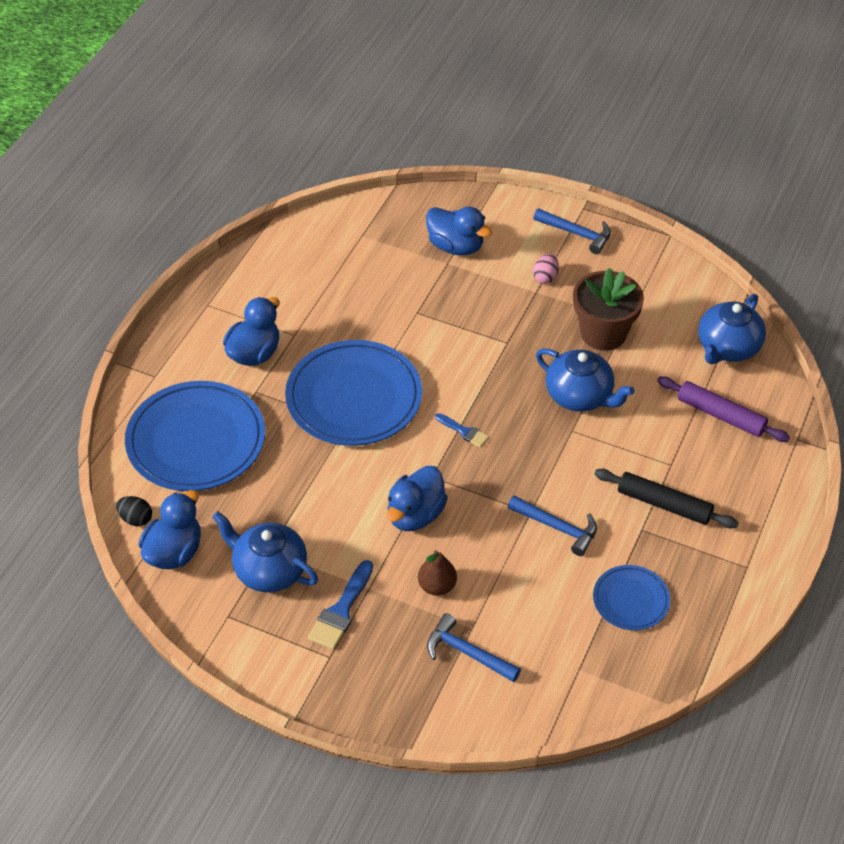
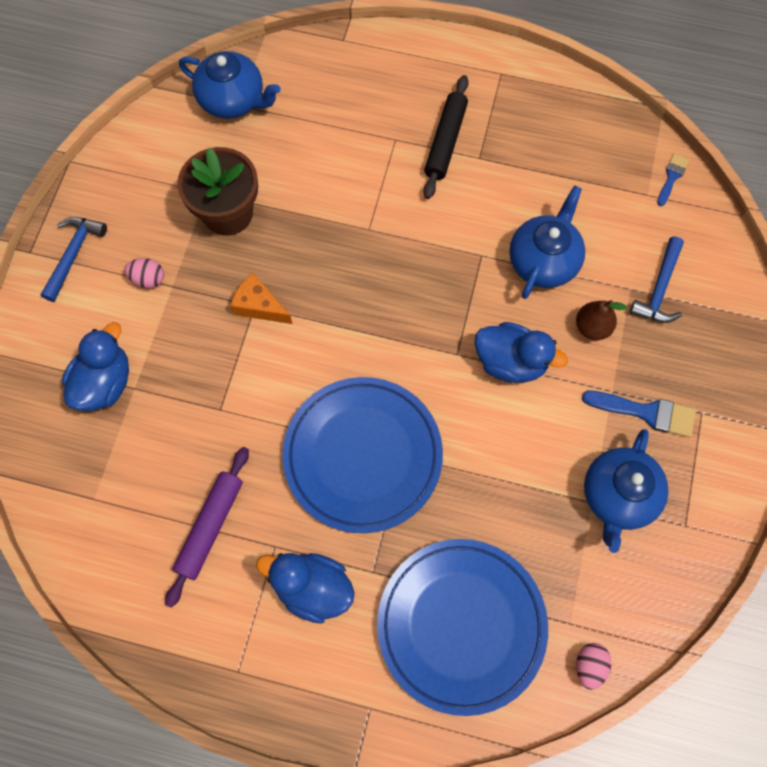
camera: 100 degrees left, 20 degrees up
(136, 519) = (589, 666): black egg -> pink egg
(174, 552) = (622, 607): blue duck -> none
(464, 431) = (390, 331): blue brush -> blue brush (671, 177)
(506, 345) = (259, 306): none -> orange cheese
(557, 527) = (495, 229): blue hammer -> none
(580, 396) = (321, 226): blue teapot -> blue teapot (543, 261)
(631, 600) = (562, 160): blue plate -> none
(721, 415) = (324, 101): purple rolling pin -> purple rolling pin (210, 527)

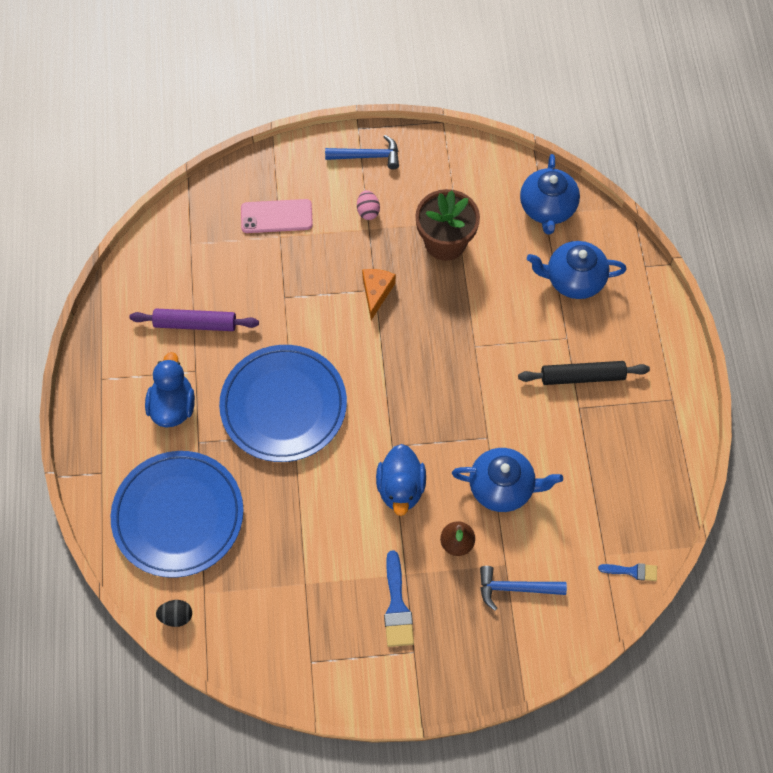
camera: 70 degrees right, 5 degrees down
(105, 383) = (276, 216): blue duck -> pink phone
(589, 666) = (176, 616): pink egg -> black egg
(618, 496) = (317, 602): blue teapot -> blue teapot (573, 280)

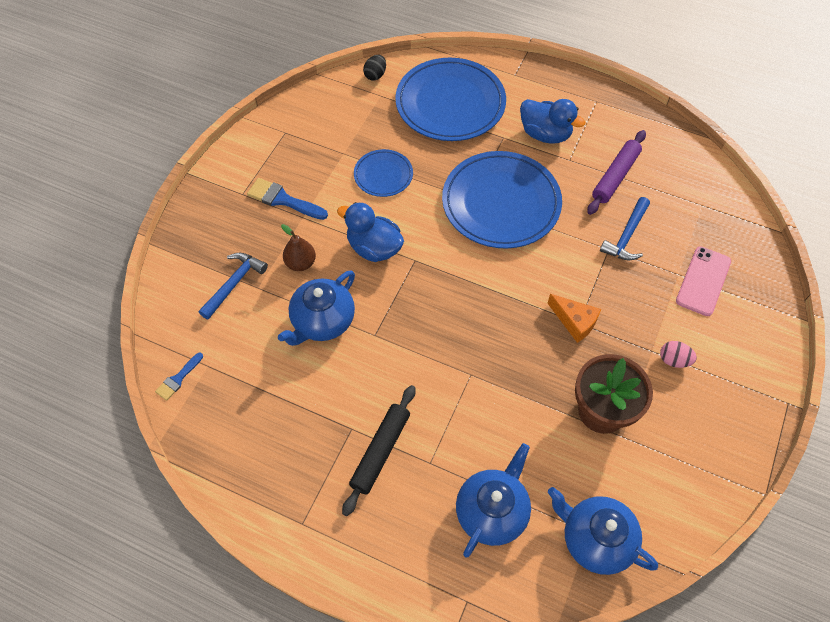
camera: 120 degrees right, 5 degrees down
(311, 528) = (383, 175): none -> blue plate
(367, 156) = (746, 393): blue hammer -> blue hammer (626, 236)

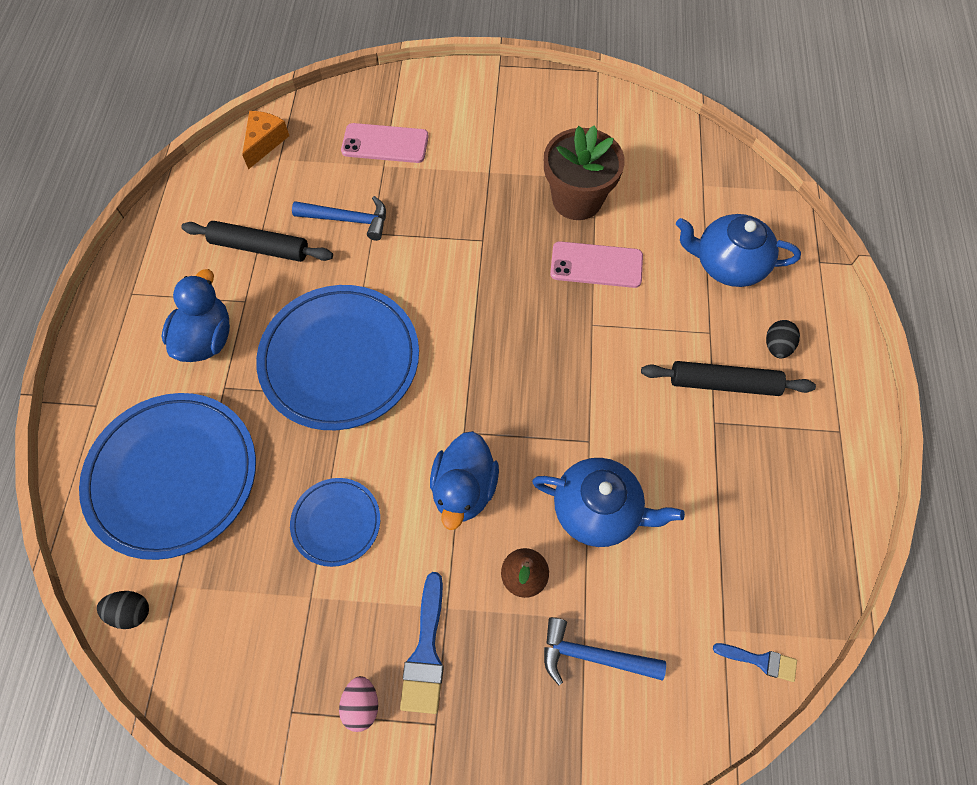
camera: 110 degrees left, 5 degrees up
(396, 512) = (777, 346): none -> black egg
(527, 400) = (596, 265): none -> pink phone
(575, 322) = (483, 244): orange cheese -> orange cheese (265, 142)
(595, 539) = (706, 179): blue teapot -> none
(615, 176) = (260, 247): purple rolling pin -> black rolling pin
(674, 360) = (492, 153): pink egg -> pink egg (361, 705)

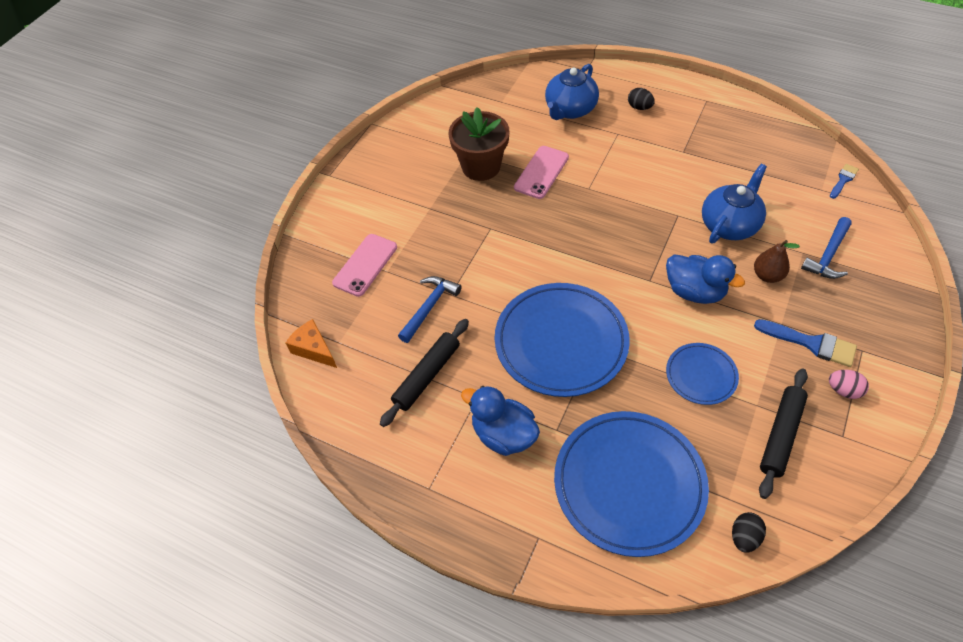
camera: 65 degrees left, 10 degrees down
(724, 383) = (657, 139): black rolling pin -> black rolling pin (781, 435)

